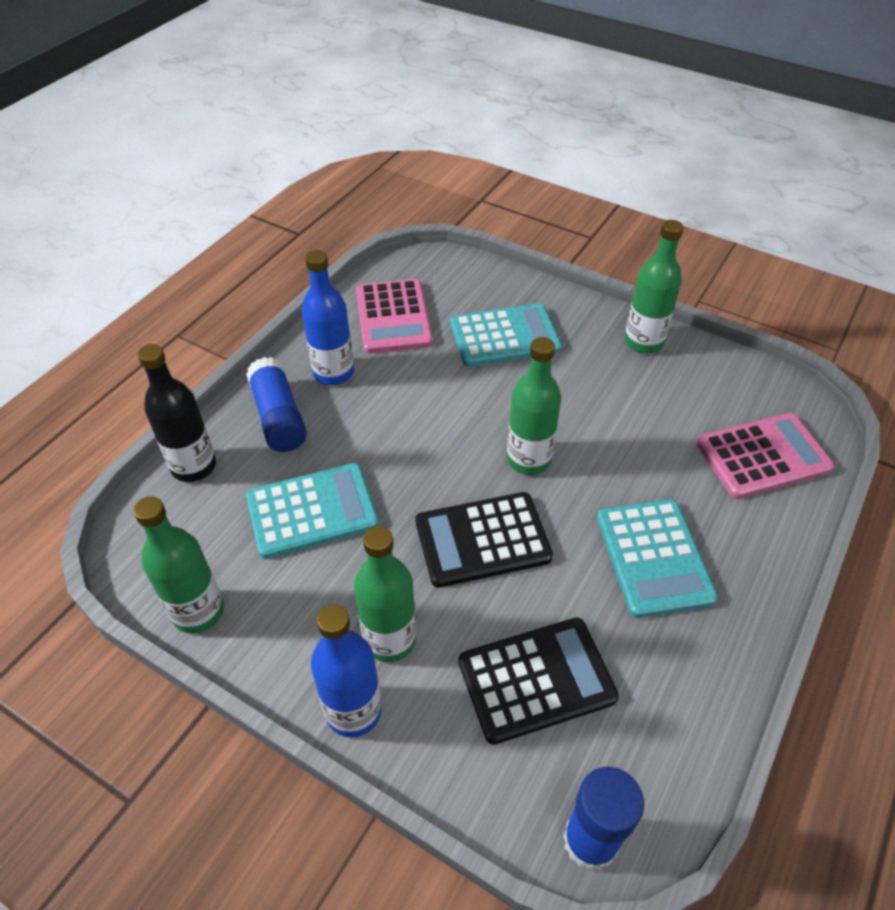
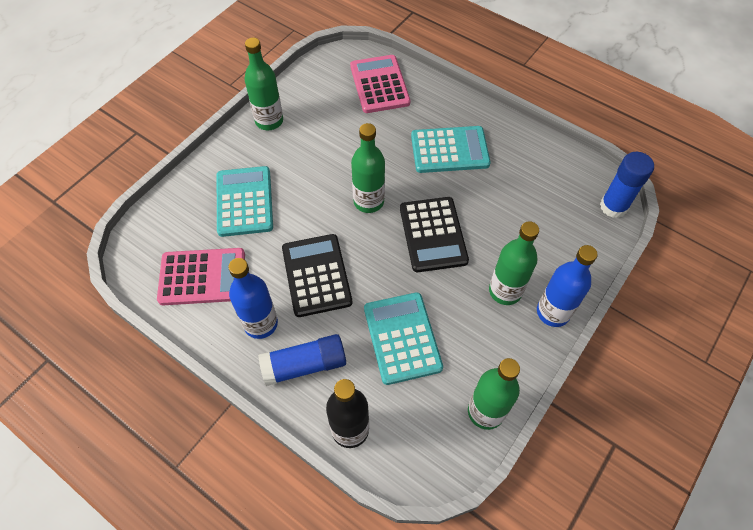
camera: 85 degrees left, 10 degrees up
(536, 680) = (529, 218): black calculator -> black calculator (316, 275)

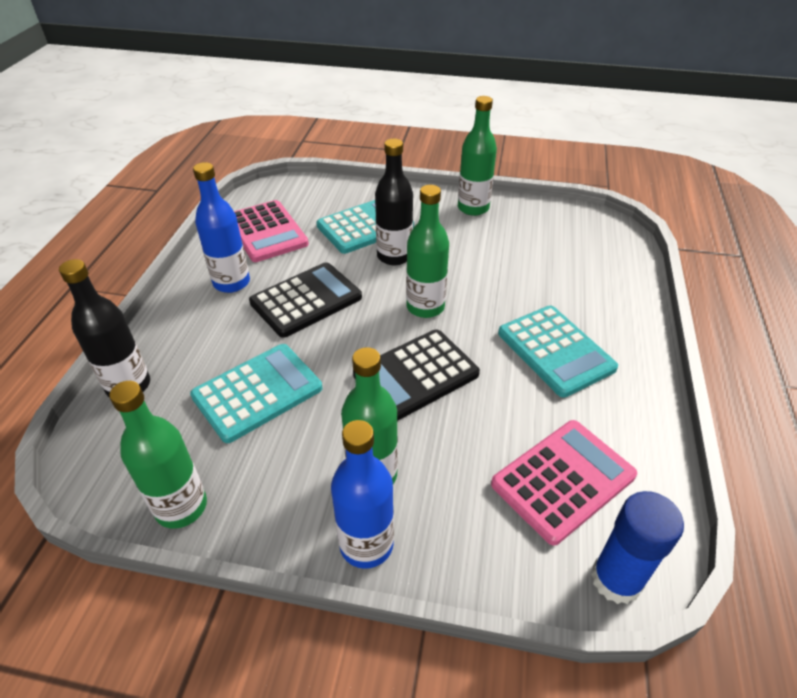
camera: 65 degrees right, 15 degrees down
(298, 197) = (394, 256): none -> black bottle
(304, 365) = (195, 327): blue glue stick -> none
(379, 84) = (596, 262): pink calculator -> pink calculator (563, 480)

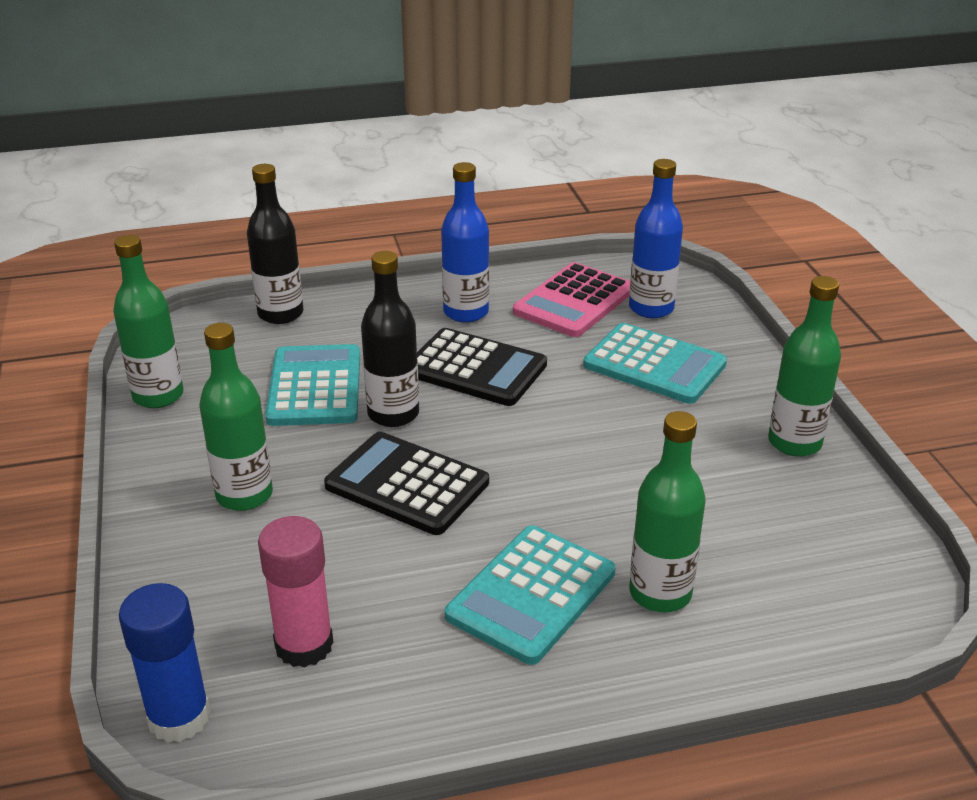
camera: 65 degrees right, 10 degrees down
(257, 392) = (315, 387): turquoise calculator -> turquoise calculator turned 120 degrees counterclockwise
(366, 544) = (158, 517): blue bottle -> blue bottle (651, 308)
(394, 256) = (613, 406): black bottle -> black bottle (393, 414)
(425, 307) = (533, 458): green bottle -> green bottle (660, 593)
(563, 480) = (304, 645): pink calculator -> pink glue stick

